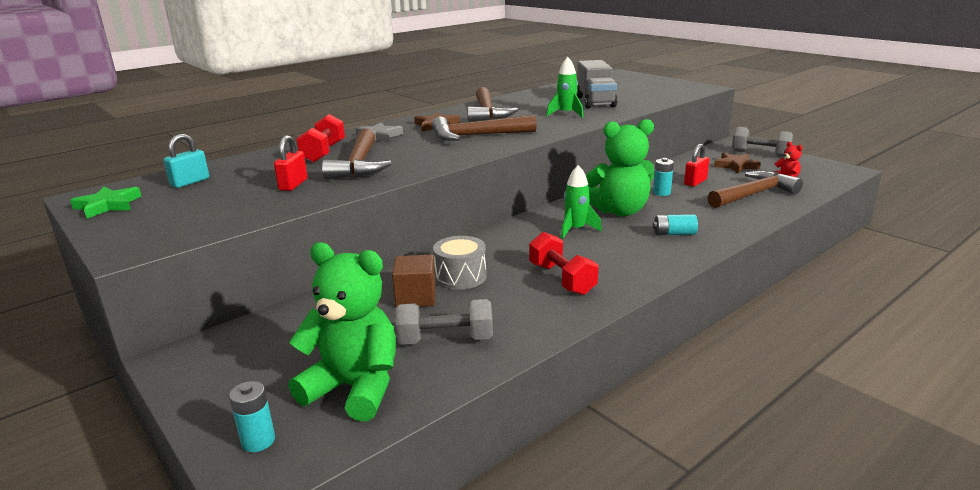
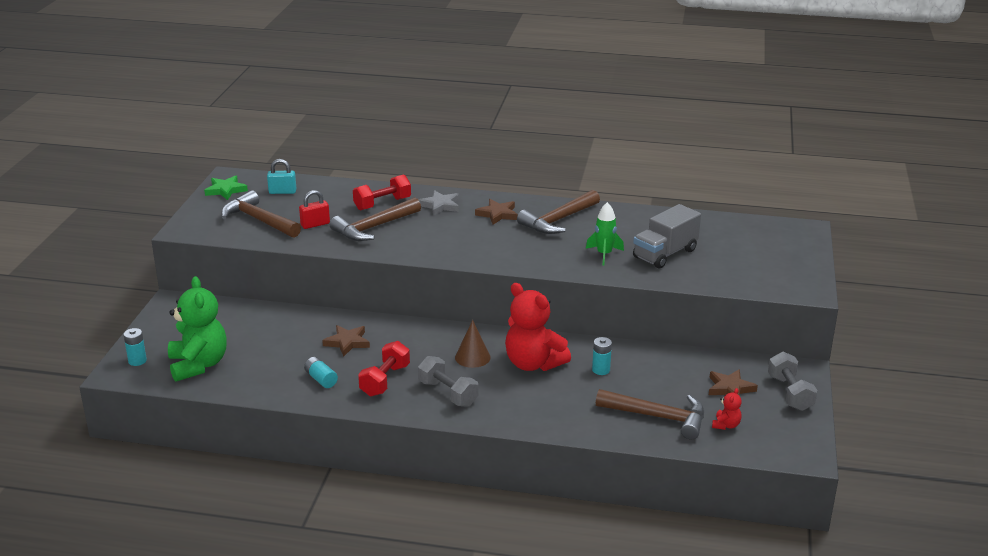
camera: 50 degrees right, 5 degrees up
(416, 297) = (305, 339): brown cube -> none
(445, 340) = (268, 371): grey dumbbell -> grey dumbbell (448, 393)
(460, 276) = (347, 342): grey drum -> brown star
(477, 136) = (490, 241): brown hammer -> brown hammer (259, 220)
(576, 230) = (472, 357): green rocket -> brown cone
(620, 211) = (533, 363): green teddy bear -> red teddy bear
(674, 234) = (516, 401): turquoise battery -> turquoise battery (321, 379)
(695, 182) = (651, 379): red padlock -> none

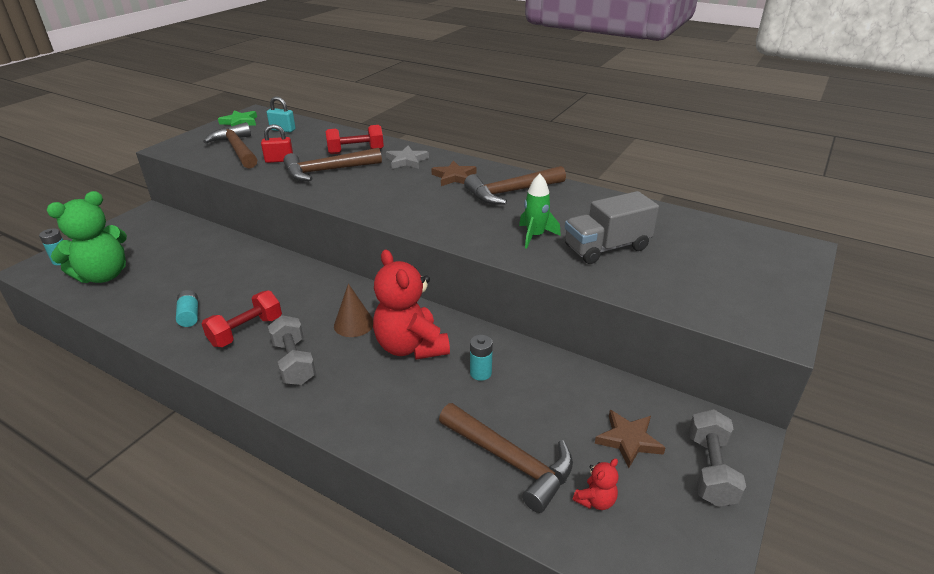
camera: 20 degrees right, 5 degrees up
(198, 365) = (103, 275): green teddy bear -> green teddy bear turned 45 degrees clockwise
(347, 342) = (250, 281): brown star -> none

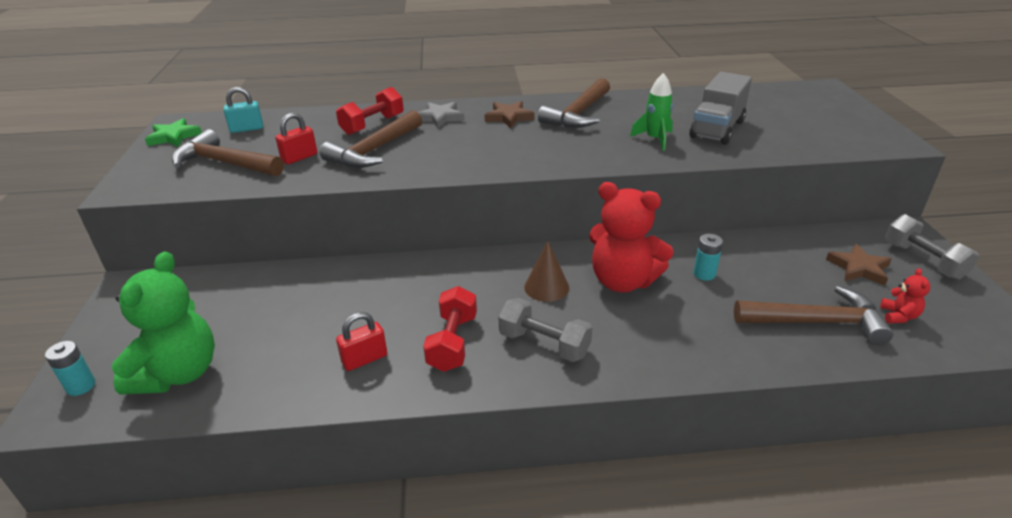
camera: 35 degrees left, 0 degrees up
(189, 315) = (364, 359): turquoise battery -> red padlock

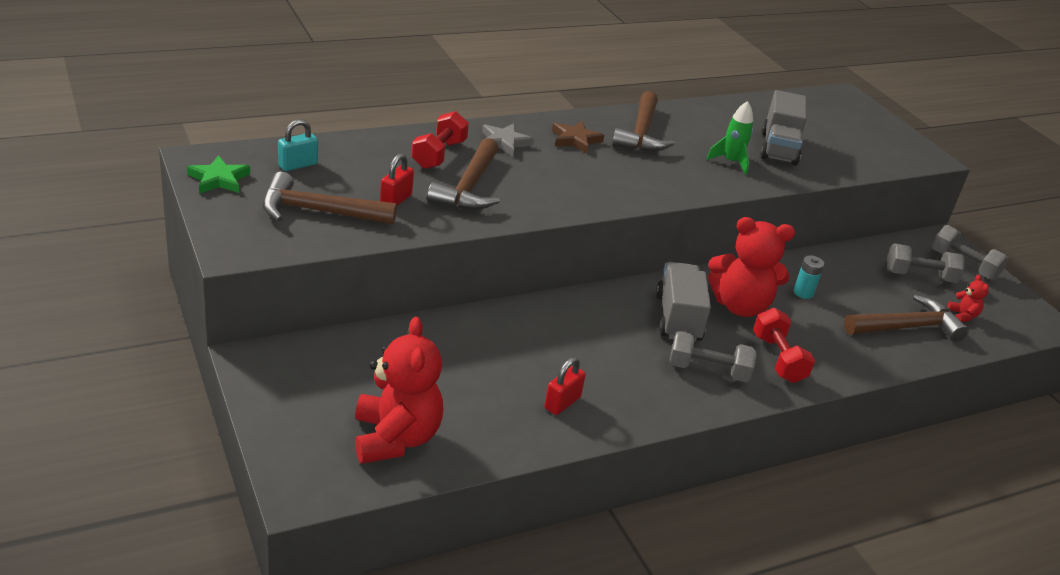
camera: 25 degrees left, 0 degrees up
(81, 386) = (307, 463): turquoise battery -> none
(178, 373) = (395, 438): green teddy bear -> red teddy bear
(453, 342) = (630, 378): red dumbbell -> red dumbbell (778, 359)
(546, 287) = (678, 318): brown cone -> grey truck
(859, 268) = (919, 276): brown star -> grey dumbbell

